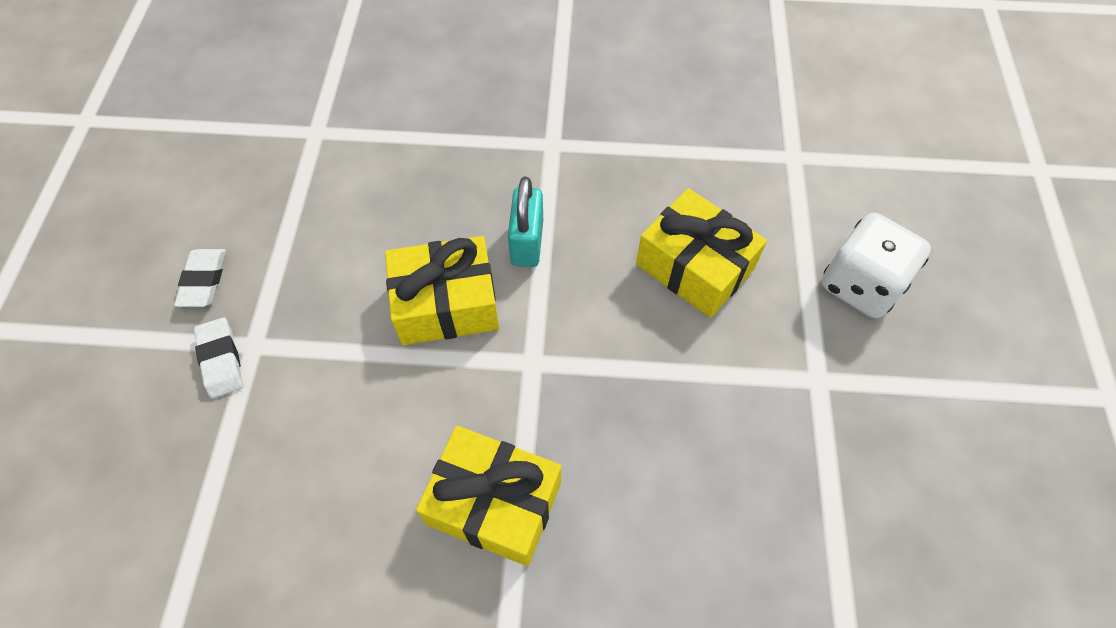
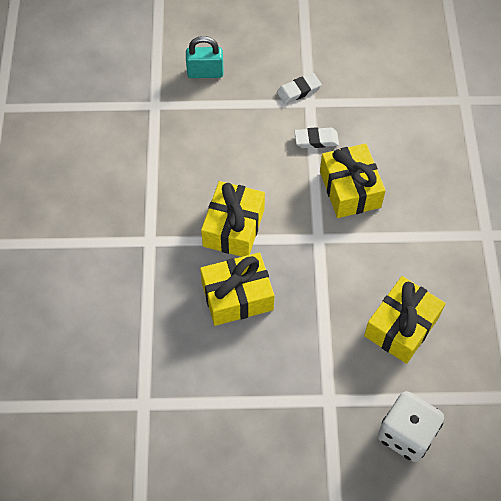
camera: 85 degrees right, 0 degrees up
(204, 280) = (345, 71): white eraser -> white eraser (316, 140)
(527, 242) = (402, 227): turquoise padlock -> turquoise padlock (205, 72)
(636, 508) = (237, 296): none -> yellow gift

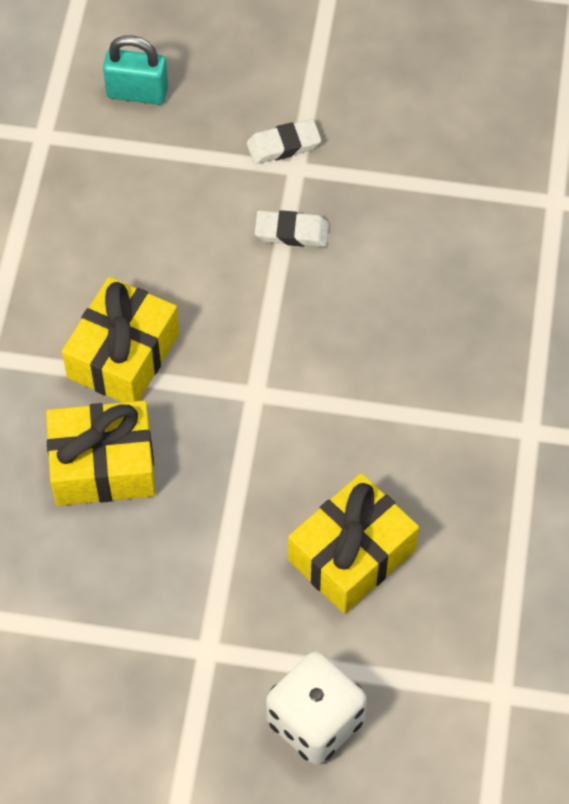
camera: 10 degrees right, 0 degrees up
(350, 189) = (326, 322): yellow gift -> none

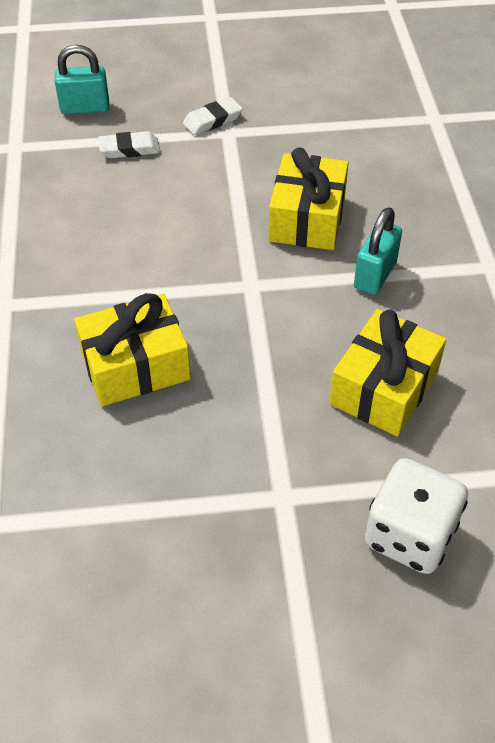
camera: 15 degrees left, 10 degrees down
(123, 355) = (128, 280): yellow gift -> yellow gift (307, 218)
(292, 232) = (240, 172): white eraser -> white eraser (129, 149)
(395, 412) = (375, 275): none -> turquoise padlock

